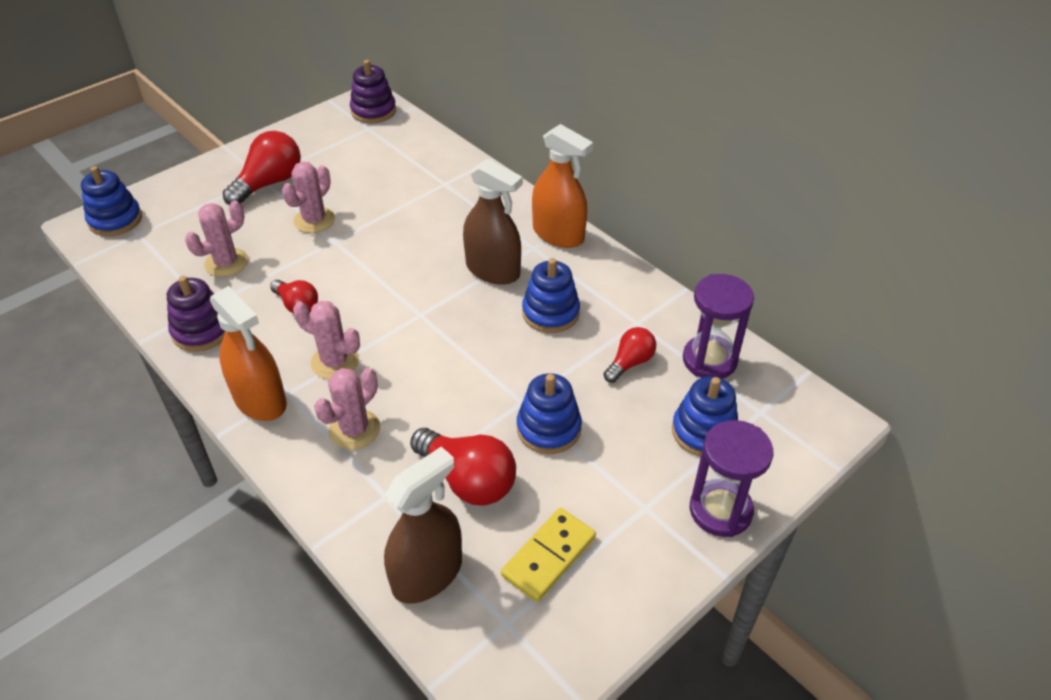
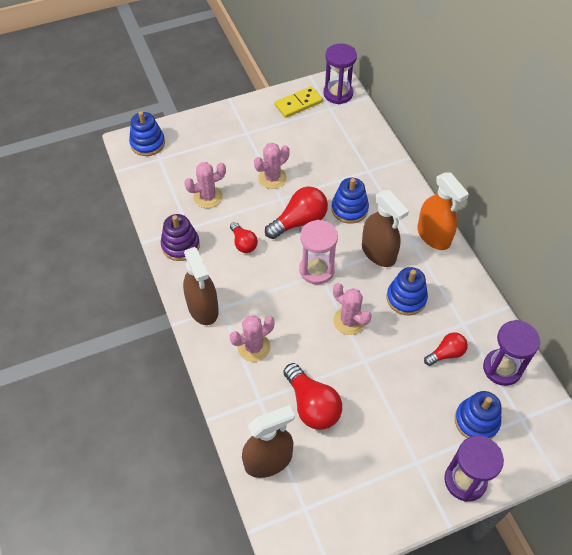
camera: 20 degrees right, 10 degrees up
(260, 400) = (203, 308): orange spray bottle -> brown spray bottle
(269, 183) = (251, 139): red light bulb -> red light bulb (299, 221)
(335, 362) = (255, 293): pink cactus -> pink cactus (349, 321)
(373, 111) = (338, 94): purple stacking toy -> purple hourglass
(414, 311) = (316, 270): none -> pink hourglass
(548, 428) = (375, 385): blue stacking toy -> blue stacking toy (349, 209)
(549, 556) = (344, 474): yellow domino -> yellow domino (298, 104)

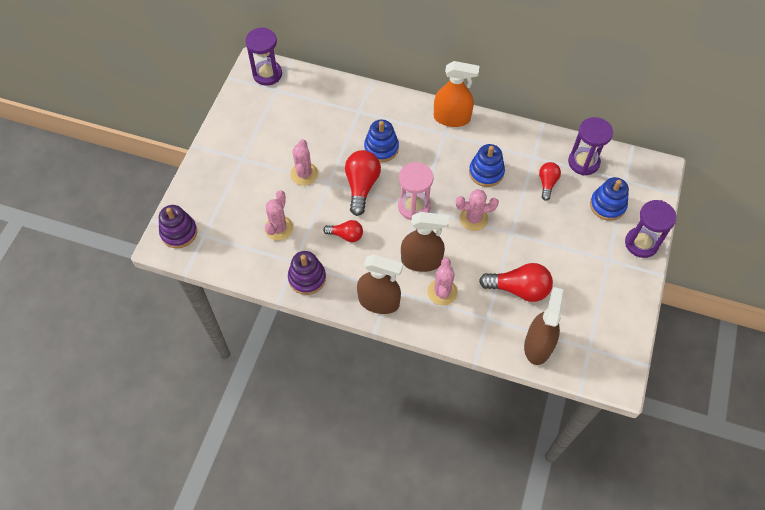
camera: 50 degrees left, 5 degrees up
(147, 143) = (179, 232): blue stacking toy -> purple stacking toy
(298, 104) = (249, 105): yellow domino -> none
(378, 252) = (435, 159): brown spray bottle -> brown spray bottle (421, 260)

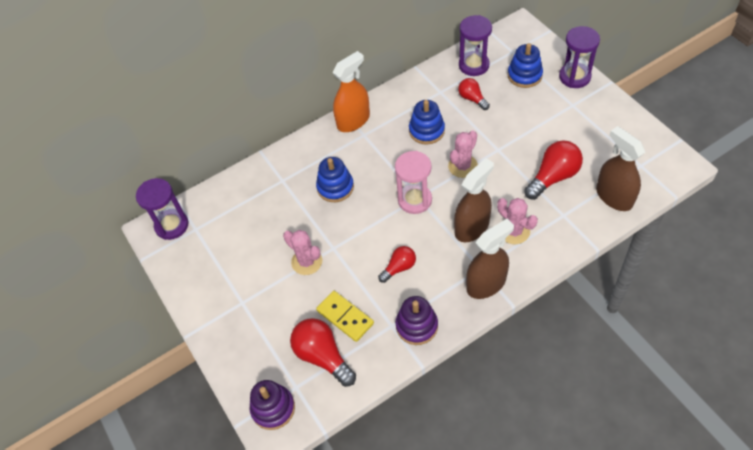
camera: 45 degrees left, 5 degrees down
(279, 228) = (345, 317): pink cactus -> yellow domino
(361, 186) = (360, 225): red light bulb -> red light bulb (323, 356)

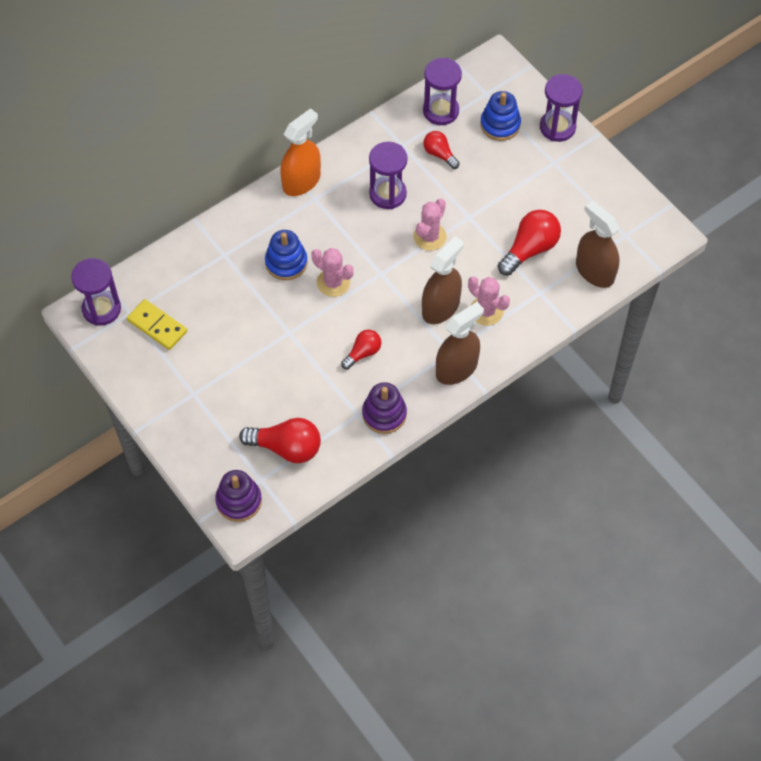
camera: 10 degrees left, 5 degrees up
(307, 261) = (261, 348): pink cactus -> pink cactus (333, 282)
(323, 356) = (286, 448): red light bulb -> red light bulb turned 150 degrees clockwise
(345, 317) = (307, 407): yellow domino -> yellow domino (157, 326)
(414, 200) = (377, 277): pink hourglass -> none
(426, 131) = (387, 194): blue stacking toy -> purple hourglass

